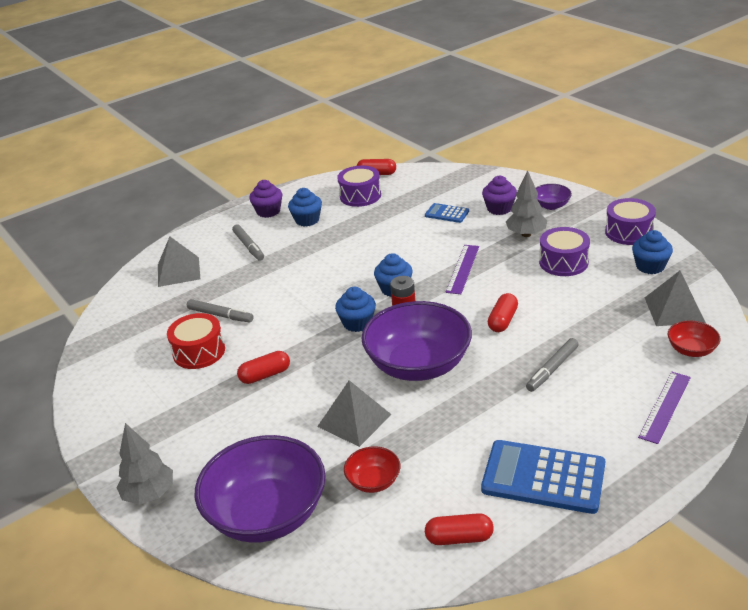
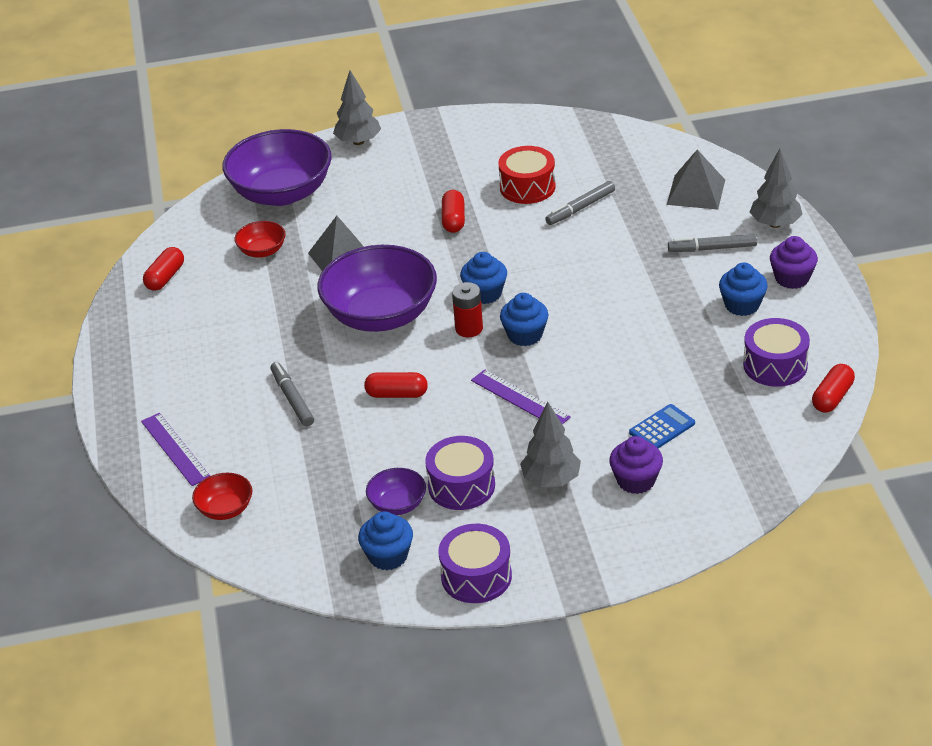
camera: 115 degrees right, 5 degrees up
(208, 232) = (775, 224): none -> grey tree
(502, 320) = (397, 394): red capsule -> red capsule turned 45 degrees counterclockwise
(543, 477) = (175, 341): blue calculator -> none
(551, 205) = (604, 533): purple bowl -> purple bowl (397, 504)
(674, 310) = (295, 532): grey pyramid -> none

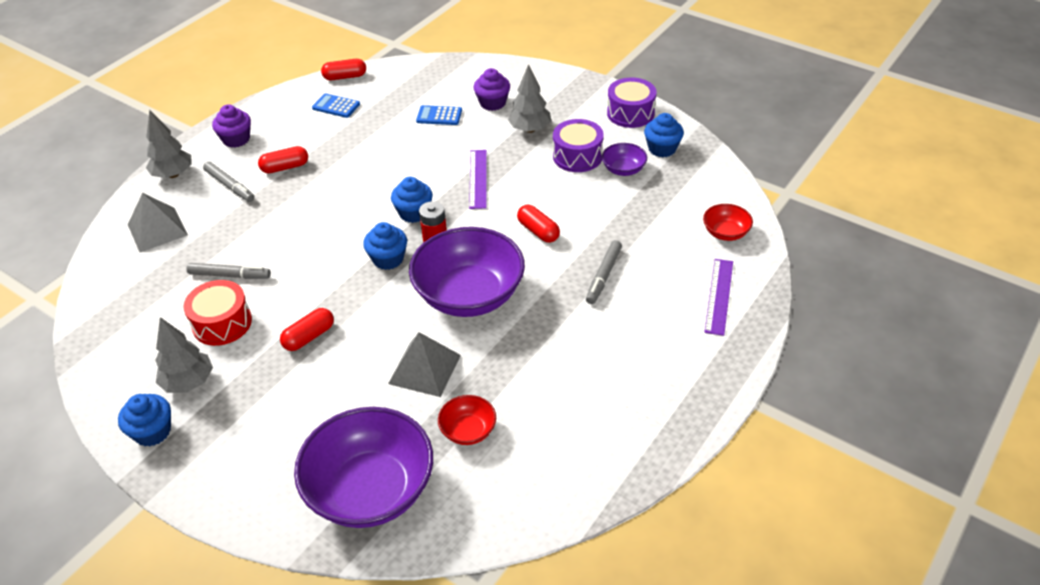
camera: 135 degrees left, 5 degrees up
(165, 277) = (572, 470): red capsule -> red capsule (285, 167)
(358, 141) = (232, 498): grey tree -> grey tree (188, 382)
(742, 305) = (286, 144): blue cupcake -> blue cupcake (152, 432)
(775, 365) = (336, 106): purple drum -> blue calculator

